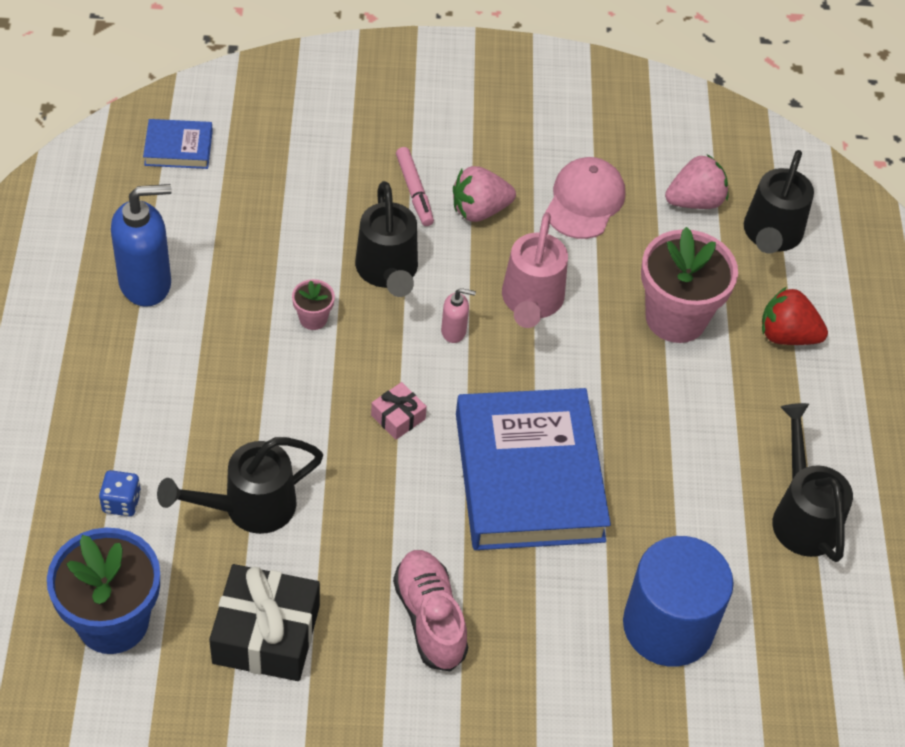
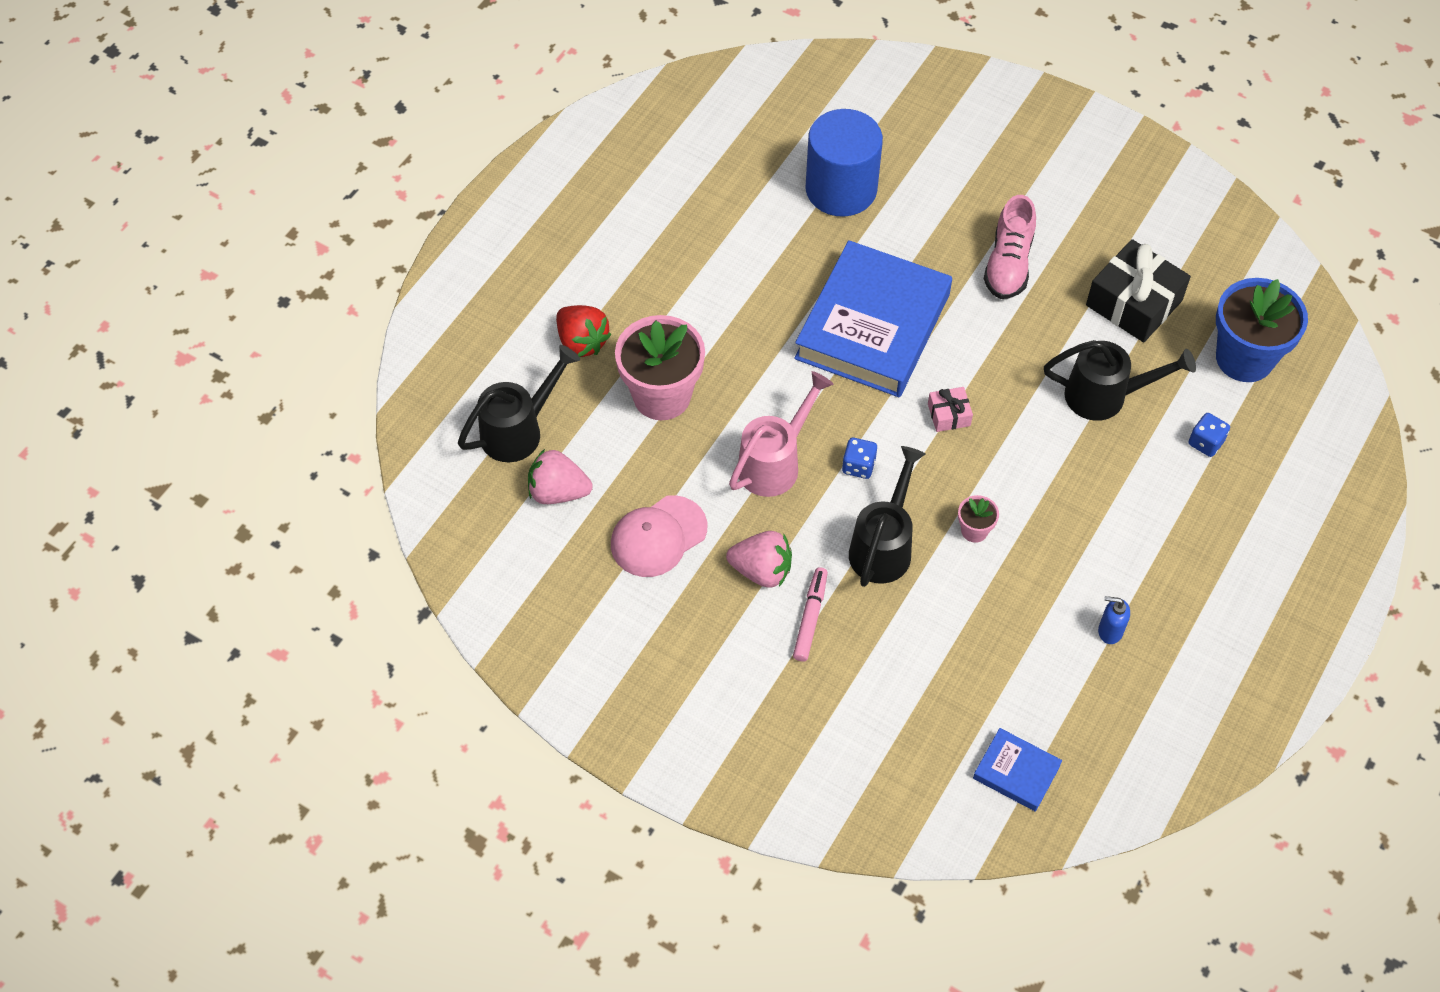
camera: 145 degrees left, 5 degrees up
(146, 283) = (1109, 631): blue soap dispenser -> blue soap dispenser, size x0.48
(454, 331) = (858, 466): pink soap dispenser -> blue dice
(802, 516) = (687, 213): black watering can -> none

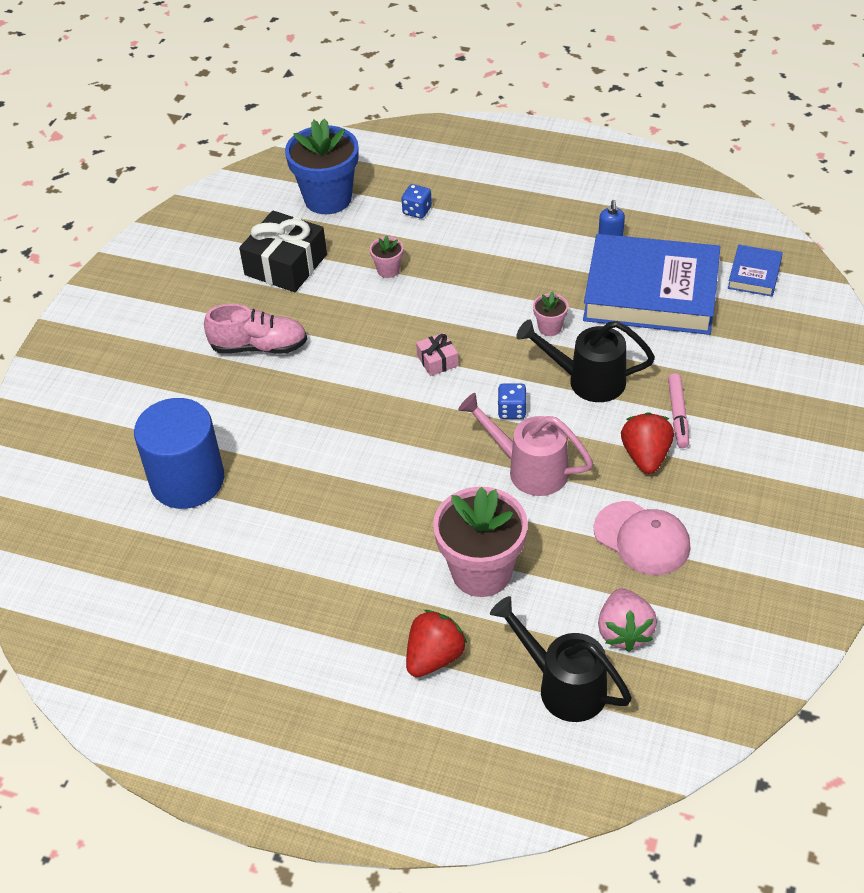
camera: 100 degrees left, 10 degrees down
(761, 570) = (646, 456): pink strawberry -> red strawberry
(810, 618) = (678, 415): pink marker -> pink marker turned 90 degrees counterclockwise
(872, 326) = (353, 427): blue book -> blue book (651, 292)
(1104, 396) = (388, 270): black watering can -> pink flower pot

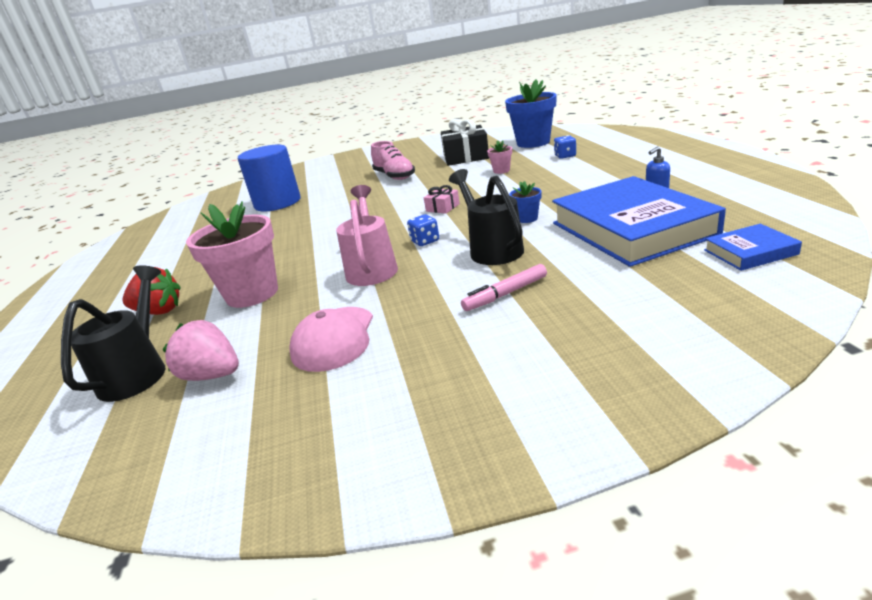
camera: 60 degrees right, 20 degrees down
(550, 328) = (527, 218): pink flower pot -> blue flower pot
(624, 631) = (212, 375): pink strawberry -> pink strawberry turned 60 degrees clockwise
(646, 456) = (436, 301): red strawberry -> none

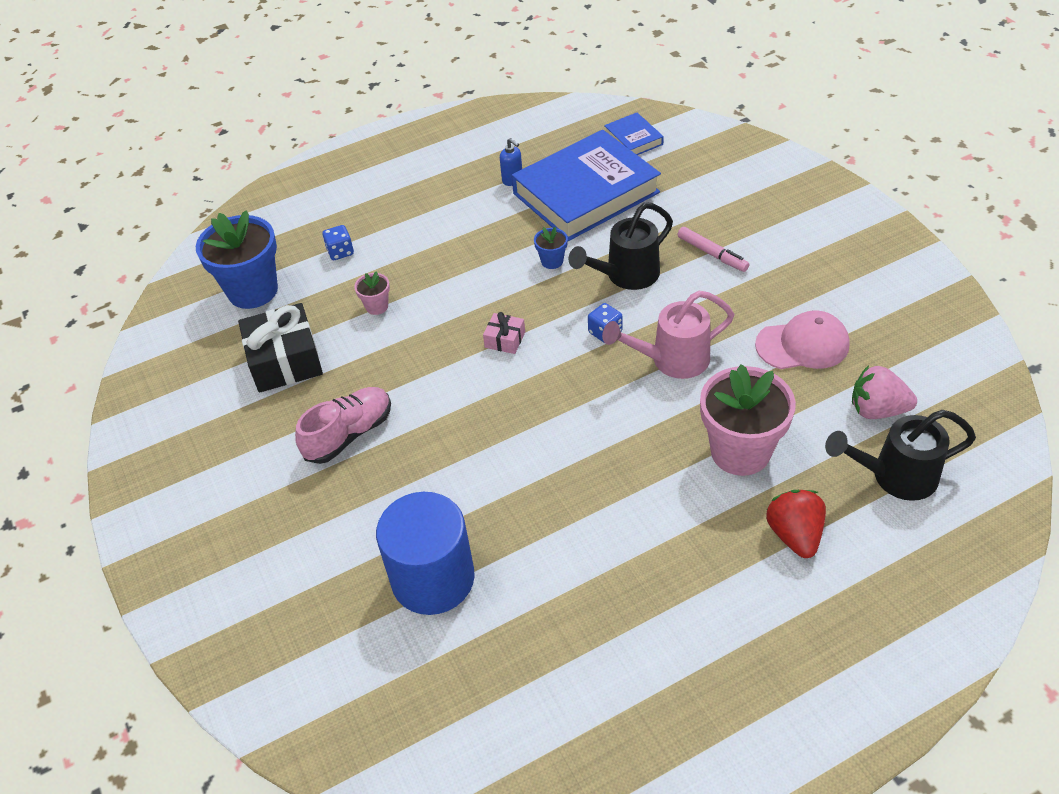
camera: 105 degrees left, 20 degrees up
(212, 375) = (877, 410): pink strawberry -> pink strawberry turned 90 degrees clockwise

